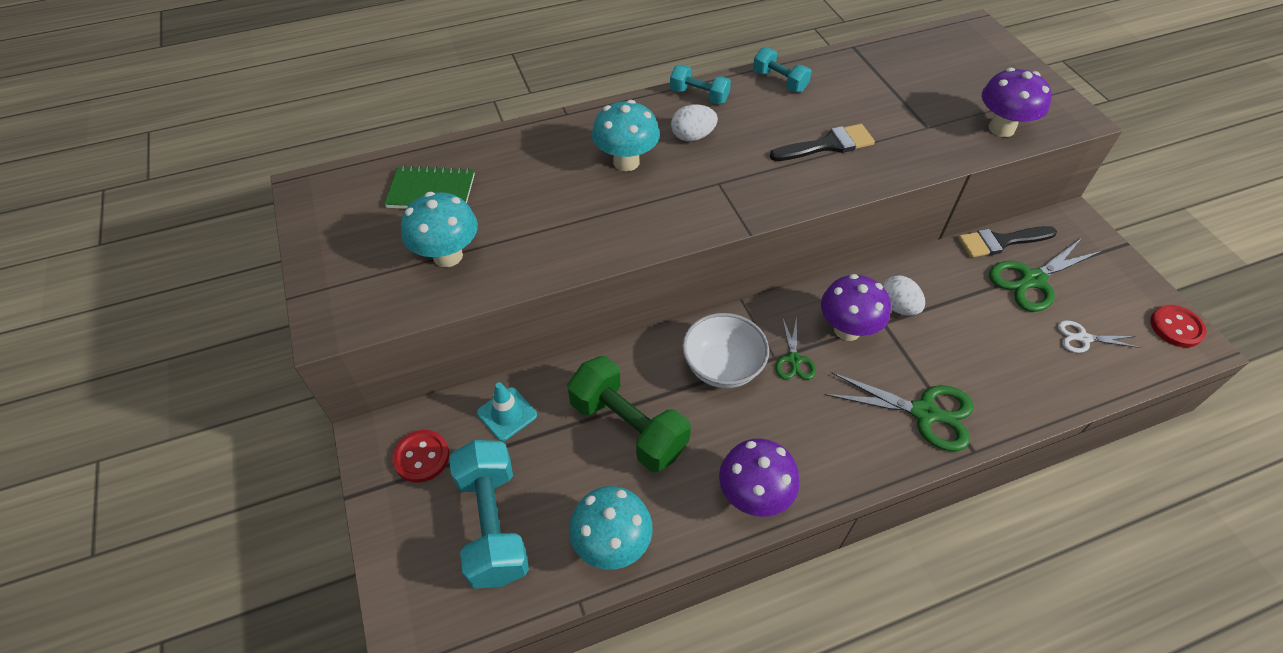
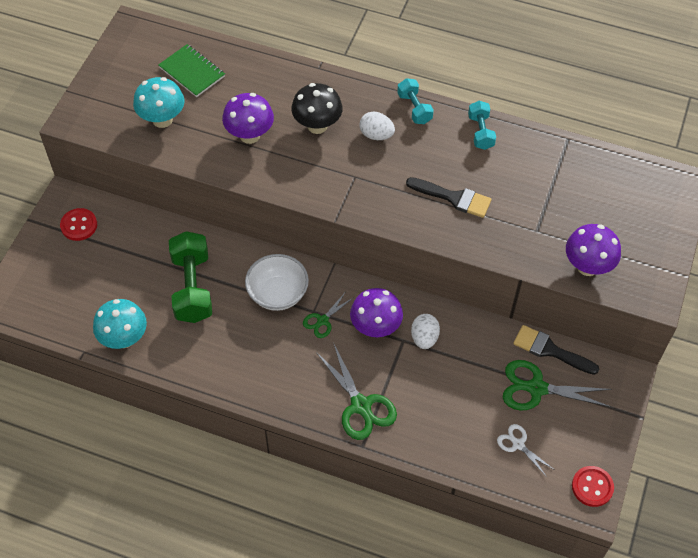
camera: 40 degrees right, 5 degrees up
(493, 524) = (80, 285): turquoise dumbbell -> none
(507, 414) = (139, 234): turquoise traffic cone -> none
(626, 162) = (317, 125): turquoise mushroom -> black mushroom
(754, 496) = (217, 372): purple mushroom -> purple mushroom (250, 135)

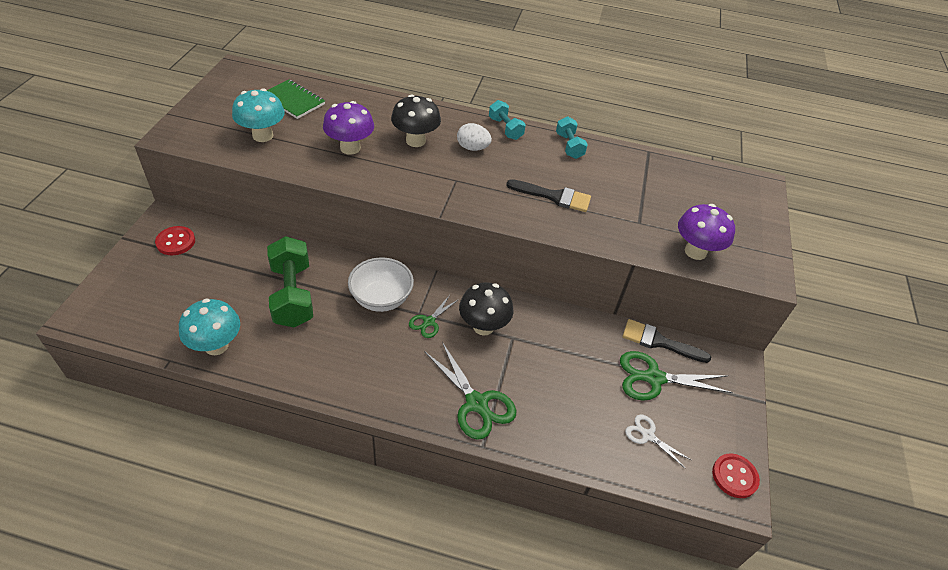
camera: 10 degrees left, 10 degrees down
(375, 327) = (483, 326): purple mushroom -> black mushroom
(424, 338) = (533, 334): white egg -> none

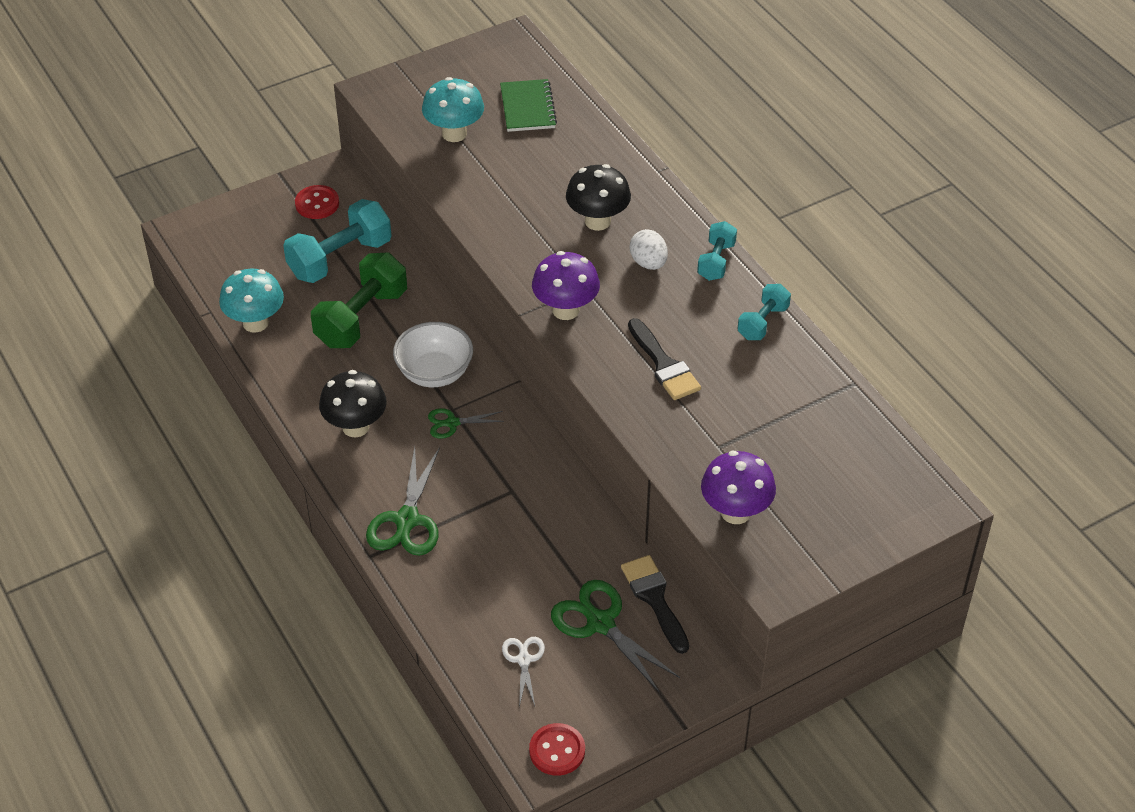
camera: 50 degrees right, 0 degrees up
(233, 267) = (340, 259): none -> turquoise dumbbell
(350, 148) = (521, 193): purple mushroom -> purple mushroom (565, 310)
(483, 326) = (497, 462): black mushroom -> black mushroom (355, 427)

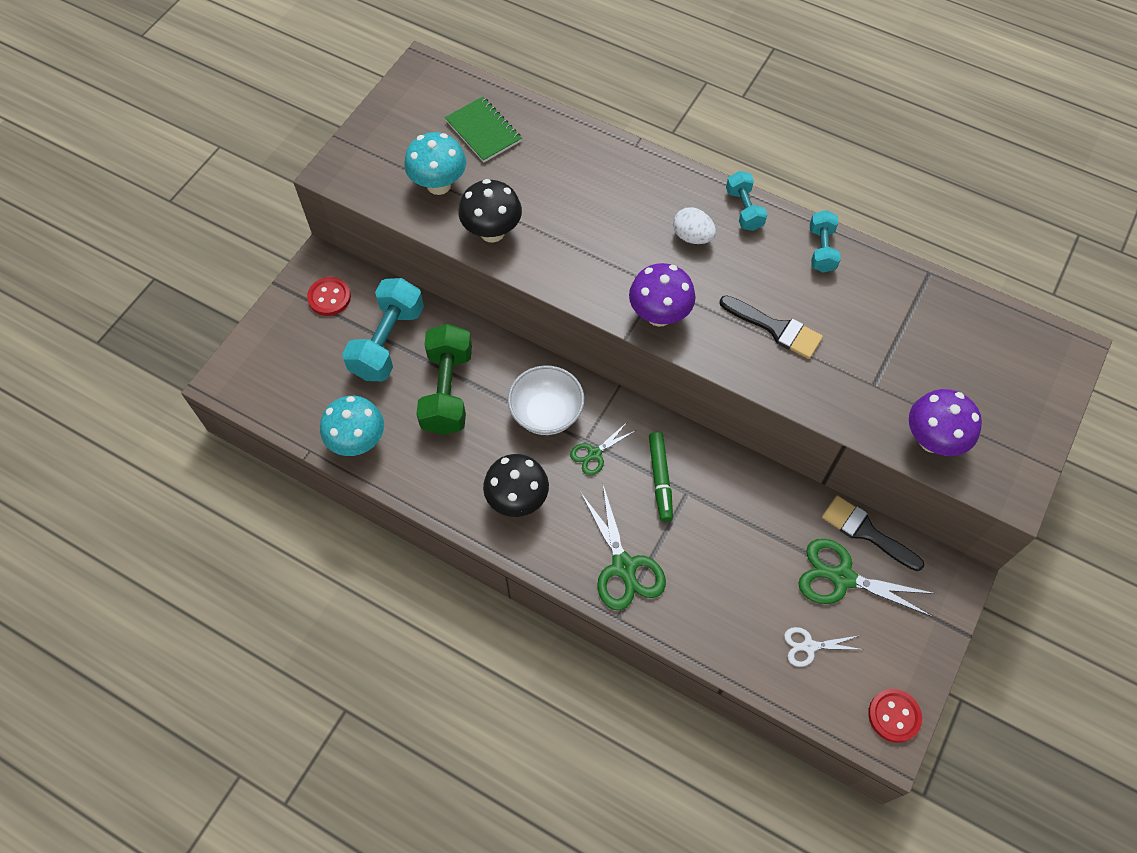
camera: 30 degrees left, 15 degrees up
(495, 469) = (660, 479): none -> green marker
(523, 660) = (809, 646): white scissors -> white scissors turned 60 degrees counterclockwise
(597, 221) = (622, 216): black mushroom -> black mushroom (492, 232)

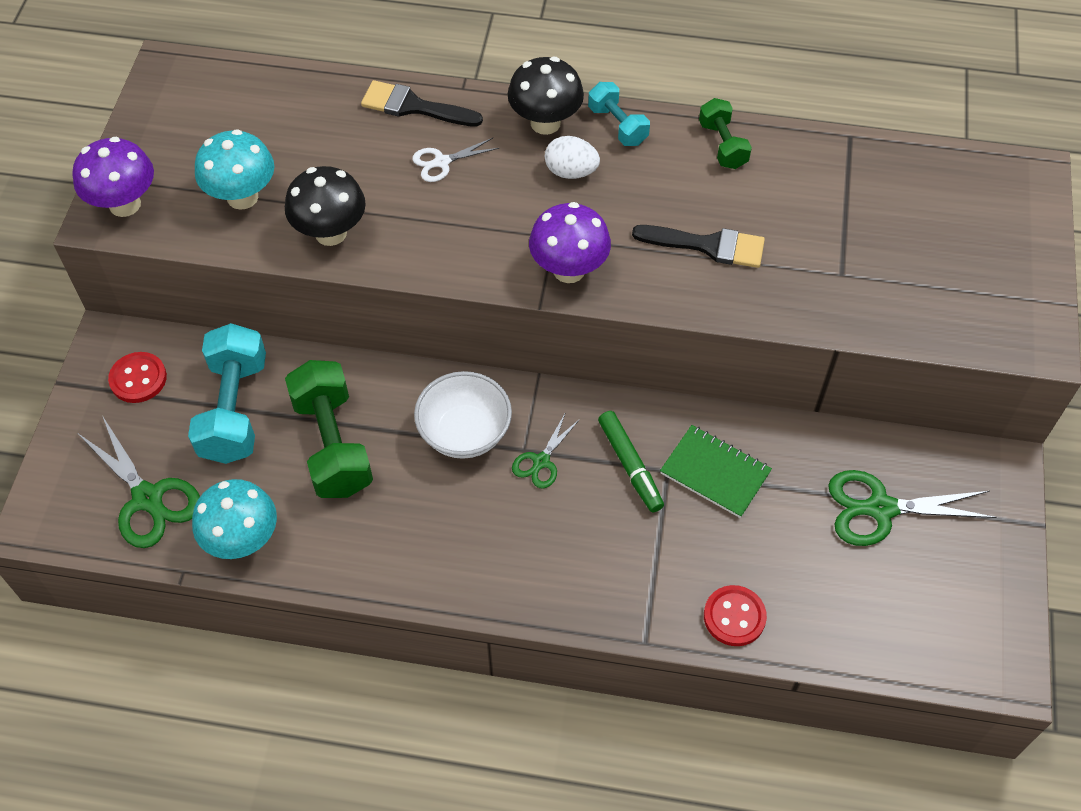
camera: 20 degrees left, 5 degrees down
(483, 131) = (273, 121): green notebook -> green notebook (715, 473)
(517, 499) = (469, 544): black mushroom -> black mushroom (545, 123)
(624, 566) = (628, 580): green scissors -> green scissors (148, 498)
(809, 646) = (876, 598): white scissors -> white scissors (442, 162)
(821, 250) = (722, 145): turquoise dumbbell -> green dumbbell
(866, 532) = (885, 449): black brush -> black brush (413, 106)
(894, 716) = (1000, 642): red button -> red button (734, 617)
(932, 440) = (929, 315): purple mushroom -> purple mushroom (125, 204)

